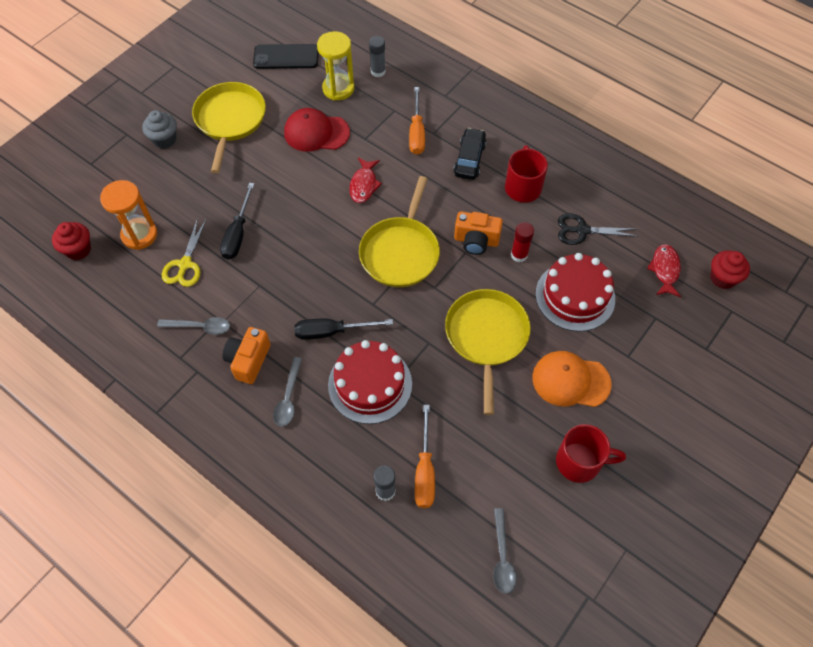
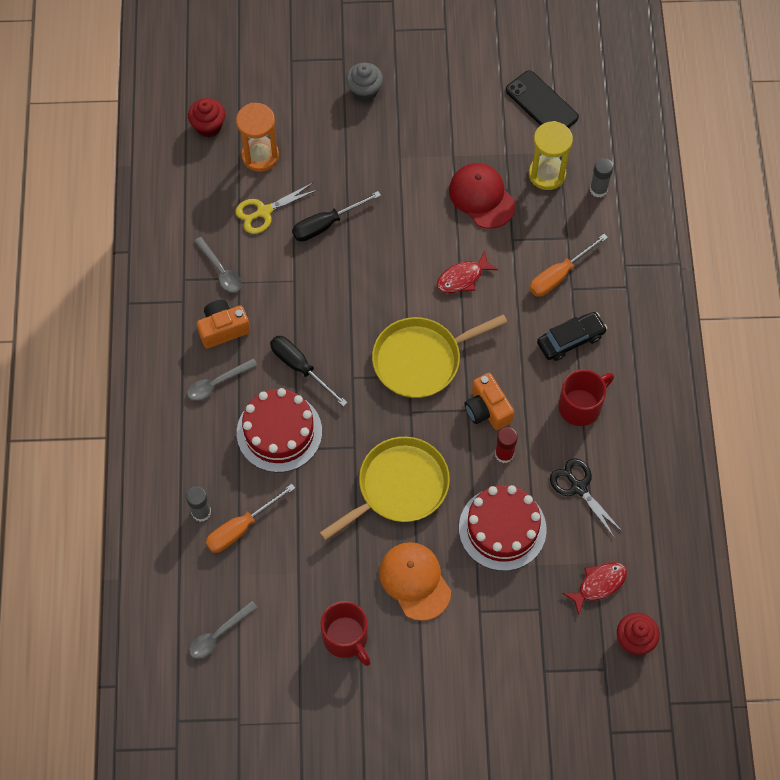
camera: 50 degrees right, 5 degrees up
(230, 120) = (430, 121): yellow pan -> none

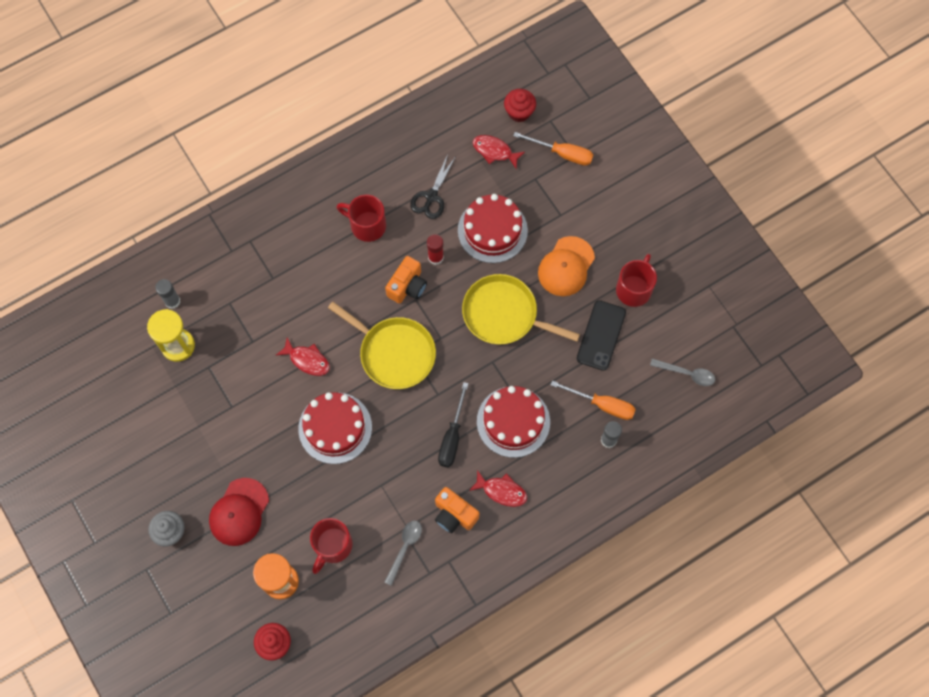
camera: 120 degrees left, 5 degrees up
(217, 383) = (501, 491): grey spoon -> red fish
(264, 212) = (332, 546): yellow scissors -> red mug
(326, 224) = (316, 489): black screwdriver -> none
(377, 269) = (335, 428): none -> red cake
(482, 197) = (225, 383): red cap -> red cap (239, 512)
(541, 104) = (111, 383): black phone -> black phone (601, 335)
(559, 275) = (266, 292): orange screwdriver -> orange screwdriver (562, 153)
(570, 340) = (317, 258): black car -> none

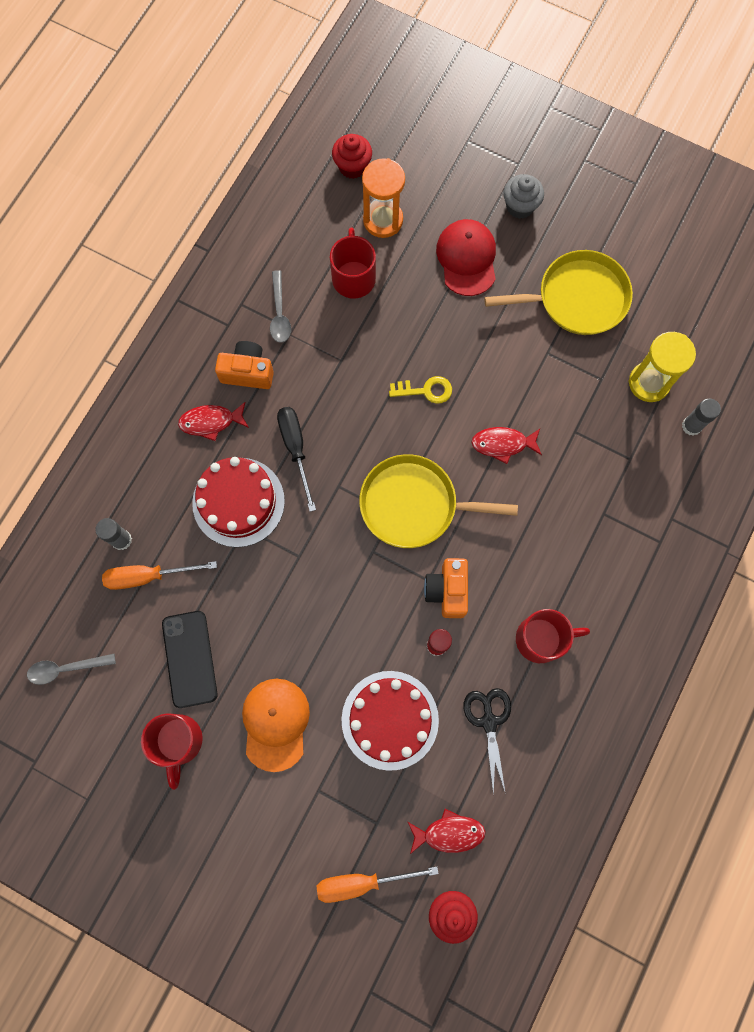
camera: 150 degrees right, 5 degrees up
(335, 428) = (426, 390): red cake -> yellow key
(504, 314) = (316, 620): yellow pan -> yellow pan (577, 298)

